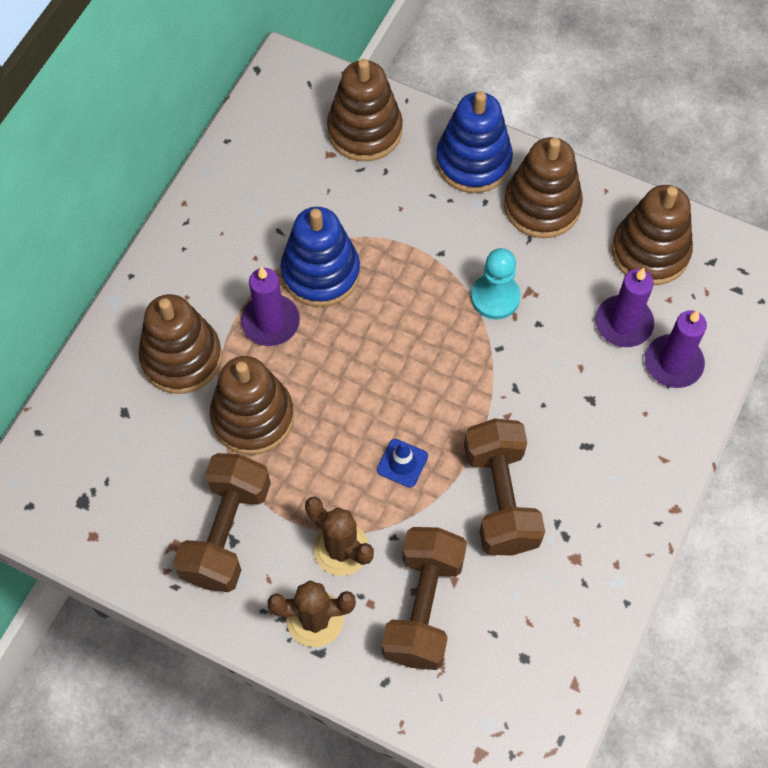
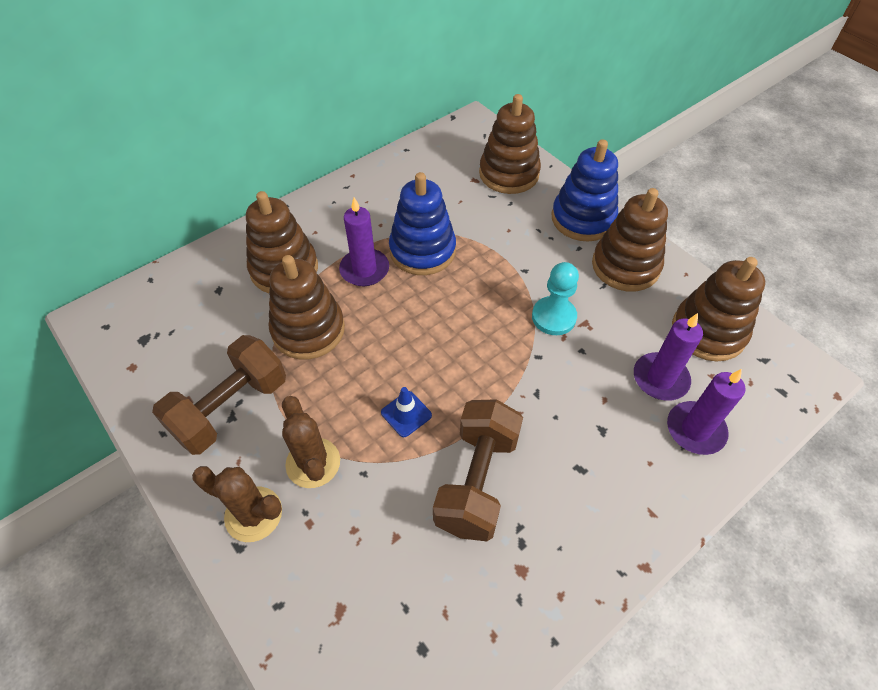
camera: 25 degrees right, 10 degrees down
(423, 607) = (354, 549): brown dumbbell -> none

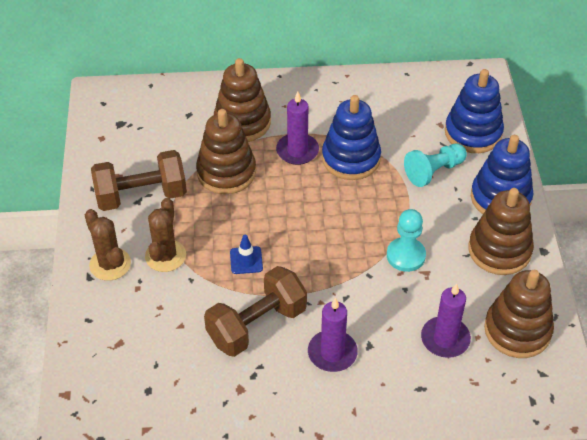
camera: 35 degrees right, 5 degrees down
(507, 224) = (434, 171): none -> turquoise pawn
(509, 174) = (473, 133): brown stacking toy -> blue stacking toy
(695, 430) = (436, 384): purple candle -> purple candle (332, 353)

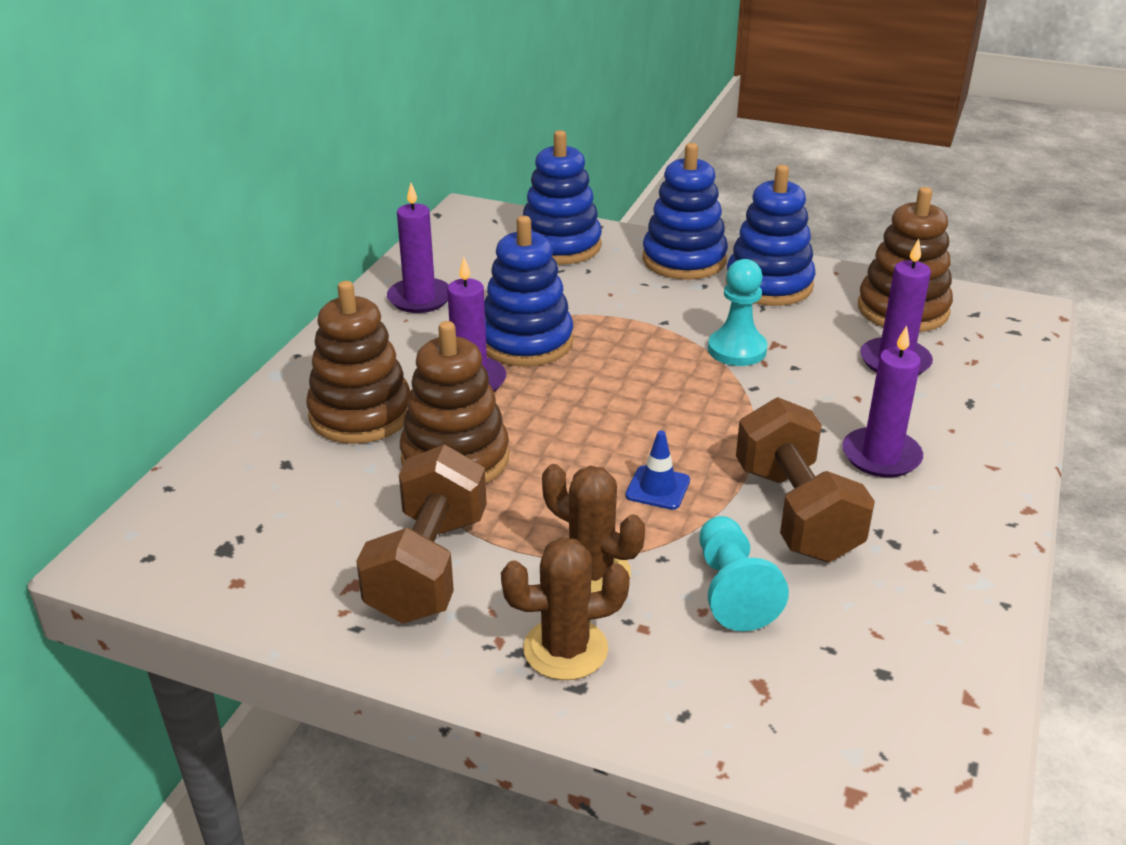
camera: 65 degrees left, 15 degrees down
(366, 97) = (420, 298): none -> purple candle
(434, 171) = (603, 289): turquoise pawn -> turquoise pawn (732, 590)
(499, 250) = (769, 285): brown stacking toy -> blue stacking toy

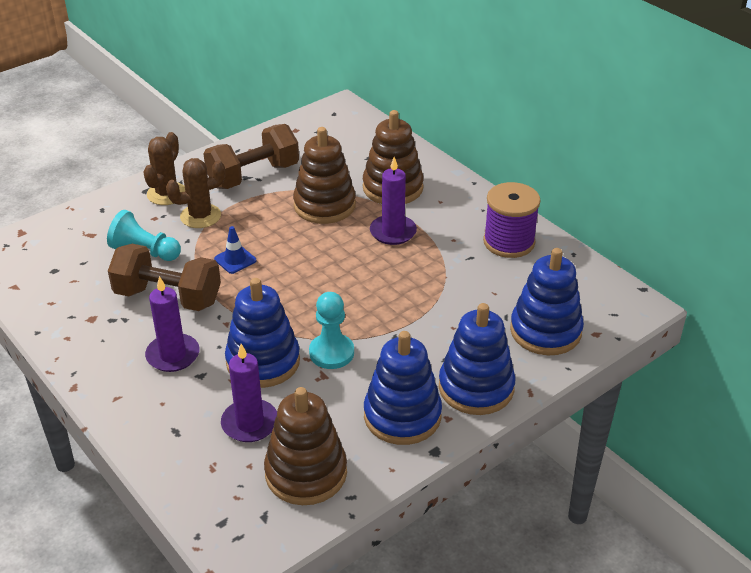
camera: 120 degrees right, 5 degrees up
(420, 298) = (509, 242): purple candle -> purple spool
(428, 567) = (253, 176): brown dumbbell -> brown dumbbell turned 75 degrees counterclockwise
(526, 342) = (418, 267): blue stacking toy -> blue stacking toy (263, 362)

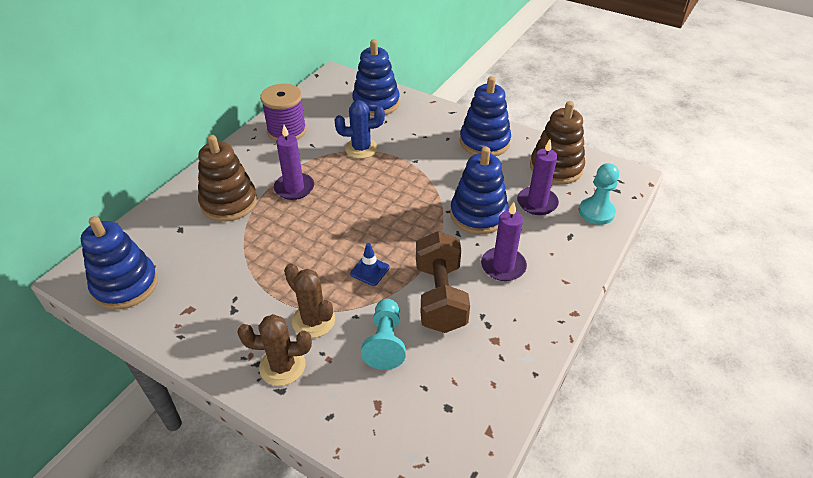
camera: 110 degrees left, 5 degrees up
(253, 176) = (230, 304): brown dumbbell -> none
(324, 205) = (268, 237): brown stacking toy -> none
(331, 353) = (449, 184): turquoise pawn -> turquoise pawn (596, 212)
(442, 295) = (361, 148): none -> blue cactus
(476, 388) = (442, 120): blue stacking toy -> blue stacking toy (125, 285)

